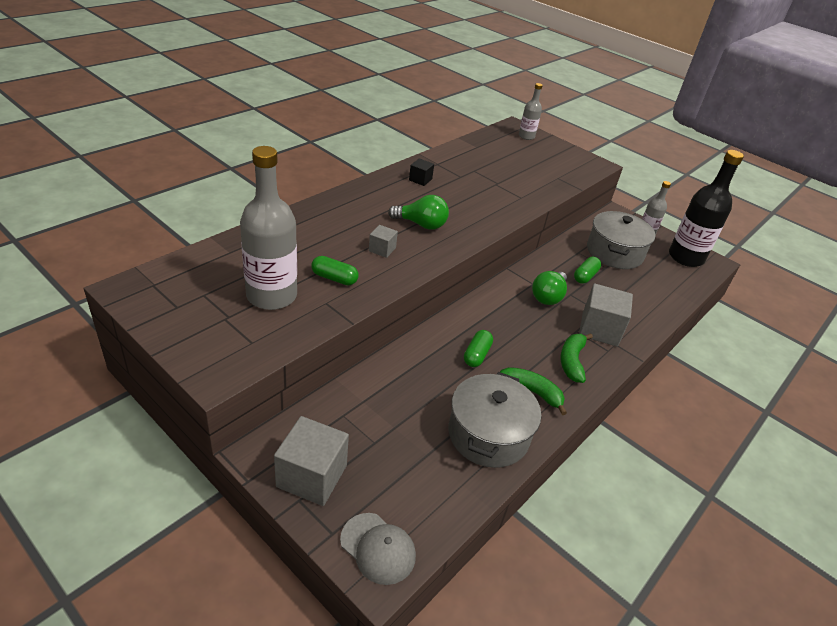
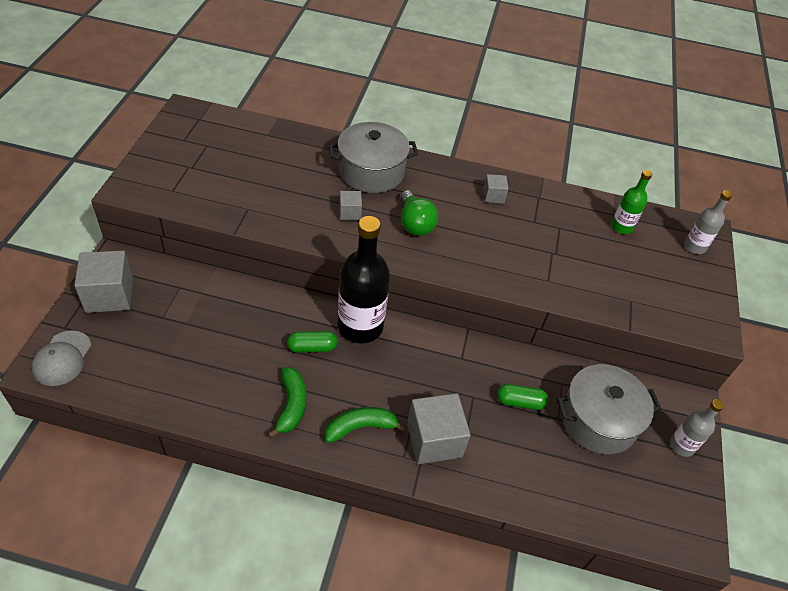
camera: 60 degrees right, 10 degrees up
(271, 296) = (232, 177): grey bottle -> none
(334, 278) = (283, 201): green capsule -> none
(420, 180) = (493, 196): black cube -> grey cube
(488, 434) = (215, 389): grey pot -> grey pot (371, 171)
(491, 150) = (621, 227): none -> green bottle
(548, 296) = (450, 378): green light bulb -> none
(685, 257) = (671, 505): black bottle -> black bottle (360, 326)

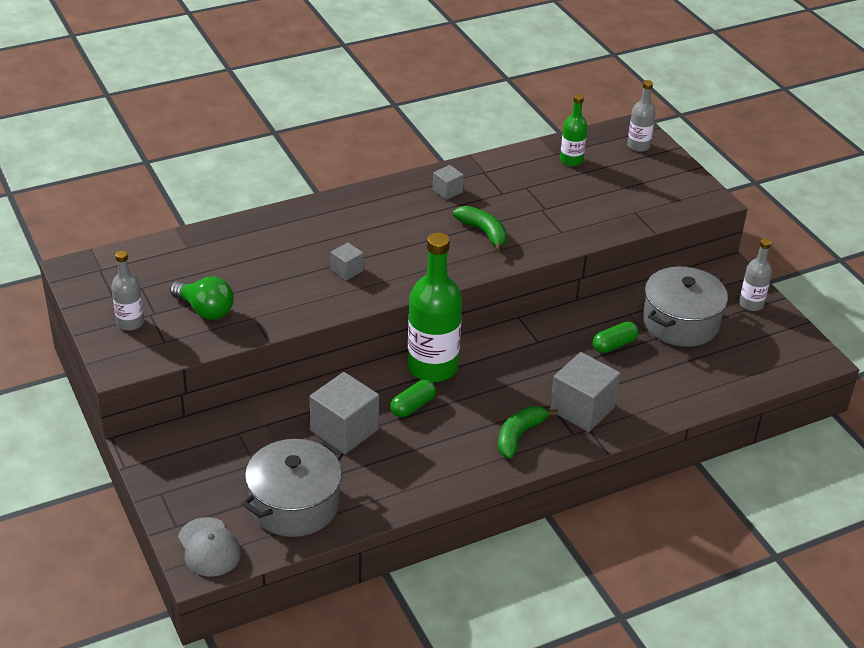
camera: 35 degrees left, 10 degrees down
(109, 295) = (182, 477): grey cube -> grey cube (344, 430)
(169, 164) = (130, 322): none -> grey bottle
(291, 405) = (448, 455): green banana -> green banana (483, 233)
(360, 326) = (432, 367): black bottle -> green bottle
(371, 171) = (322, 227): grey pot -> grey pot (294, 504)
(414, 223) = (410, 248): green light bulb -> green light bulb (205, 310)

